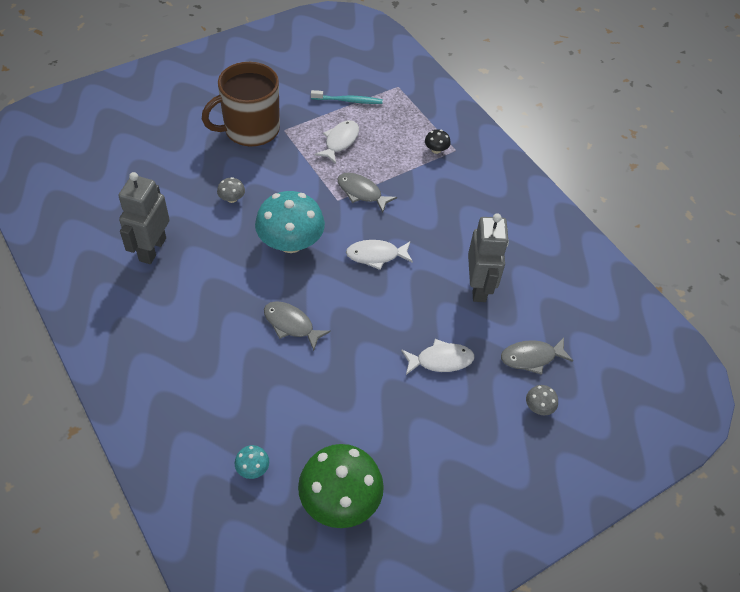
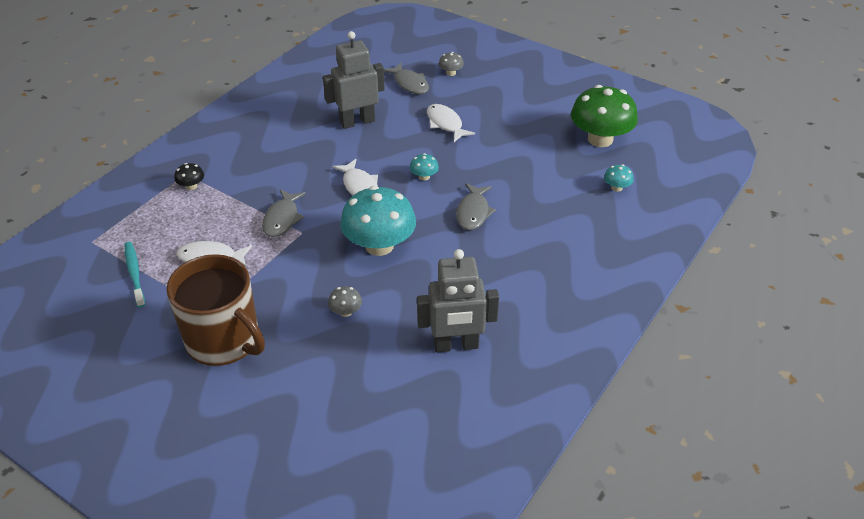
camera: 110 degrees left, 10 degrees down
(363, 308) = (424, 177): none -> turquoise mushroom

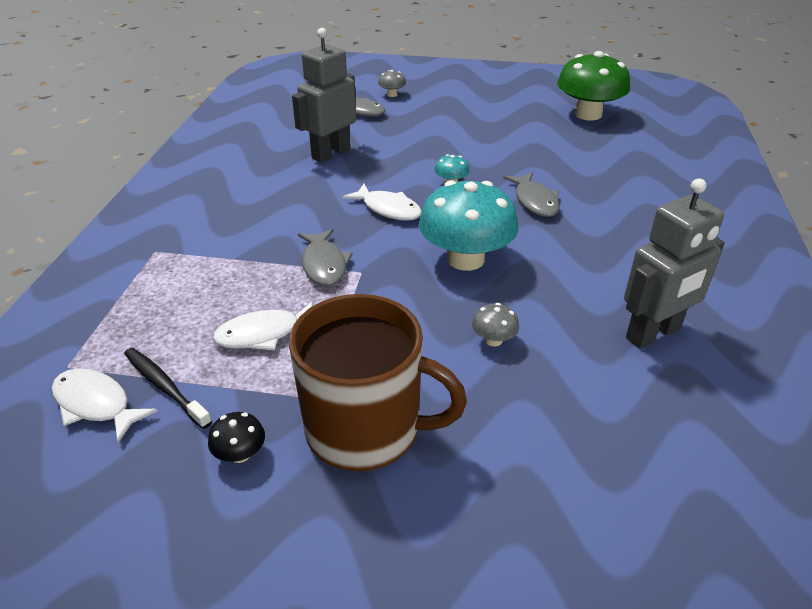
camera: 25 degrees left, 5 degrees down
(134, 273) = (165, 387): turquoise toothbrush -> black toothbrush
(191, 186) = (174, 262): black mushroom -> black mushroom (240, 454)
(445, 124) = (427, 134): white fish -> white fish (95, 404)
(616, 187) = (646, 147): turquoise mushroom -> none

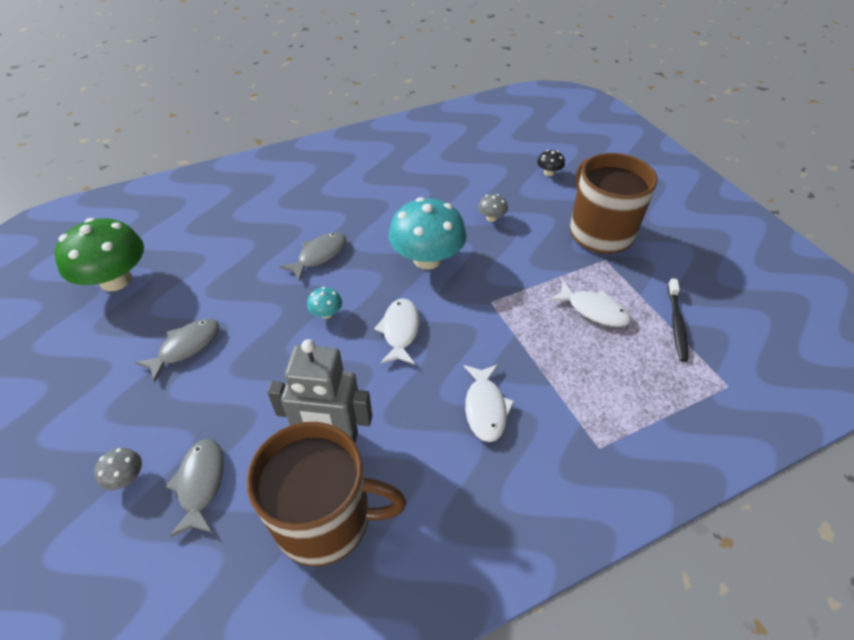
camera: 125 degrees left, 10 degrees up
(95, 404) = (722, 344): white fish -> white fish (485, 408)
(240, 454) = (665, 264): black mushroom -> black mushroom (549, 172)
(280, 137) = (325, 519): none -> brown mug
(324, 265) = (503, 325): grey fish -> grey fish (186, 347)
(653, 334) = (427, 169): grey robot -> none

